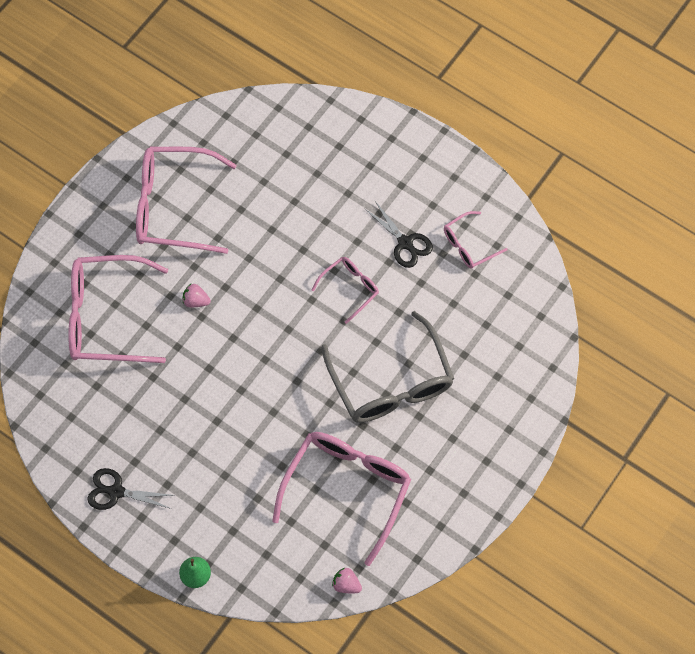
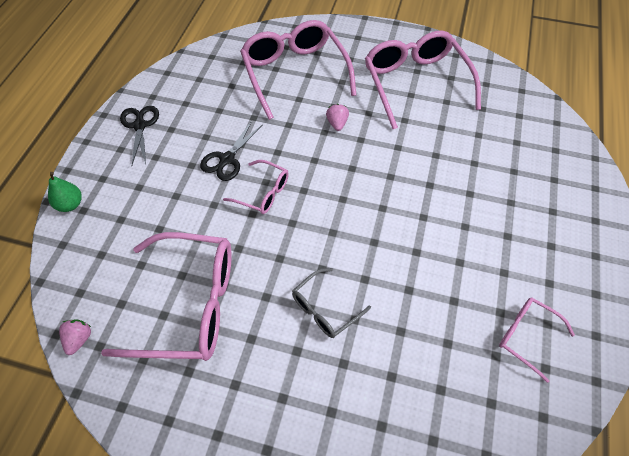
camera: 70 degrees right, 10 degrees down
(350, 288) = (411, 236): pink glasses -> pink glasses (263, 193)
(391, 383) = (325, 309): grey glasses -> grey glasses, size x0.50
(405, 243) = (489, 271): black scissors -> black scissors (227, 159)

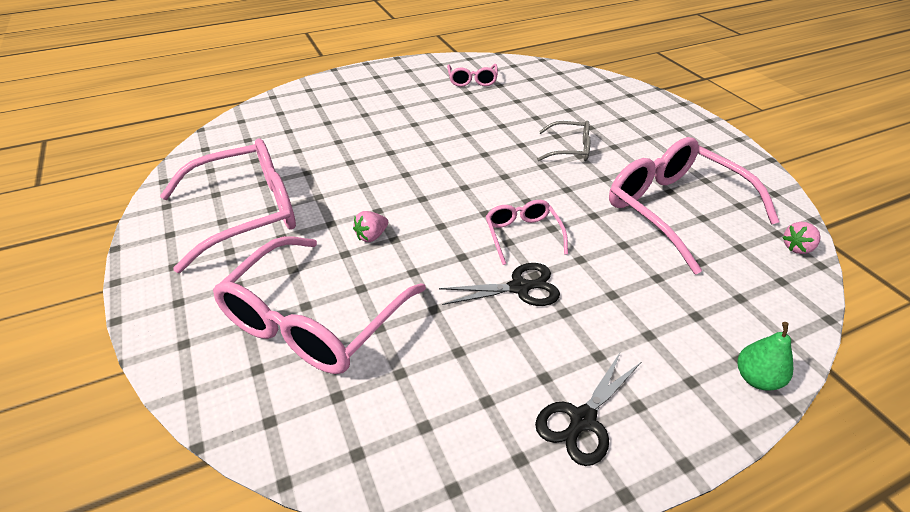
camera: 130 degrees left, 15 degrees down
(415, 83) = (247, 213): pink glasses -> pink glasses turned 150 degrees counterclockwise

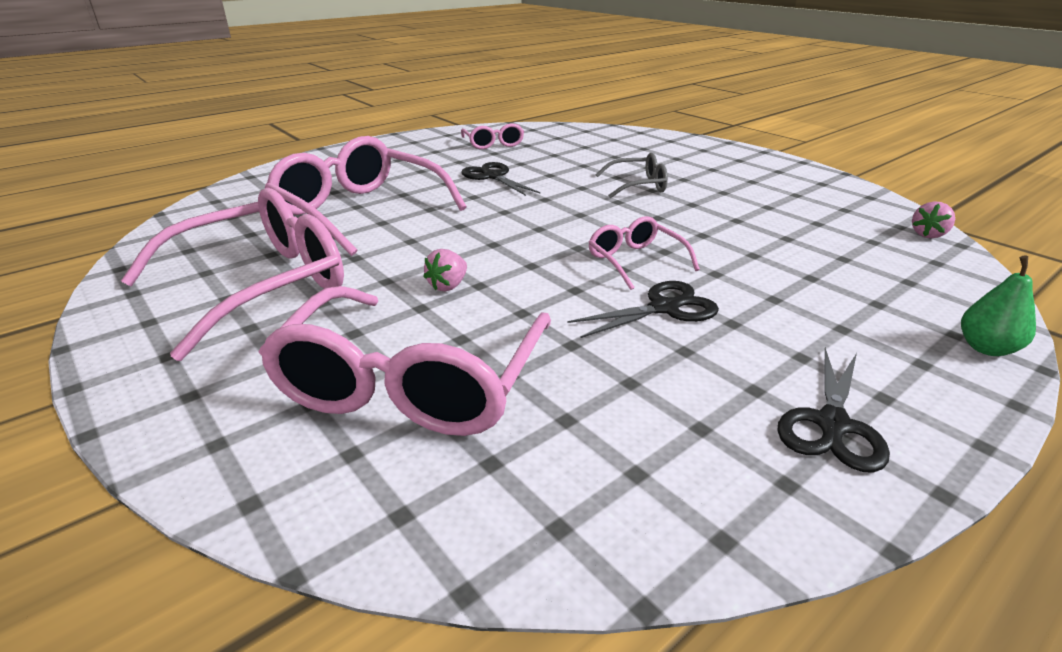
camera: 15 degrees left, 10 degrees down
(454, 121) = (492, 176): none -> black scissors
(674, 209) = (783, 220): pink glasses -> pink glasses (360, 211)

